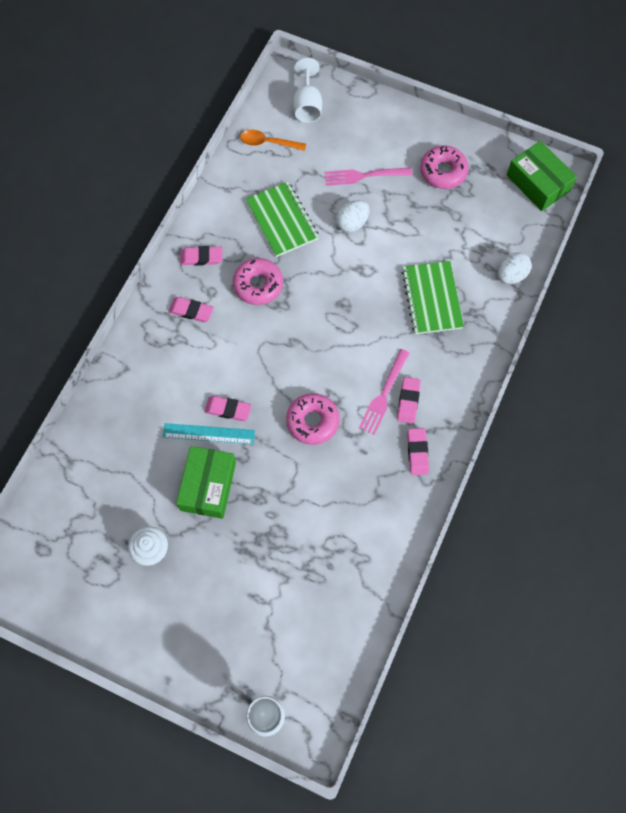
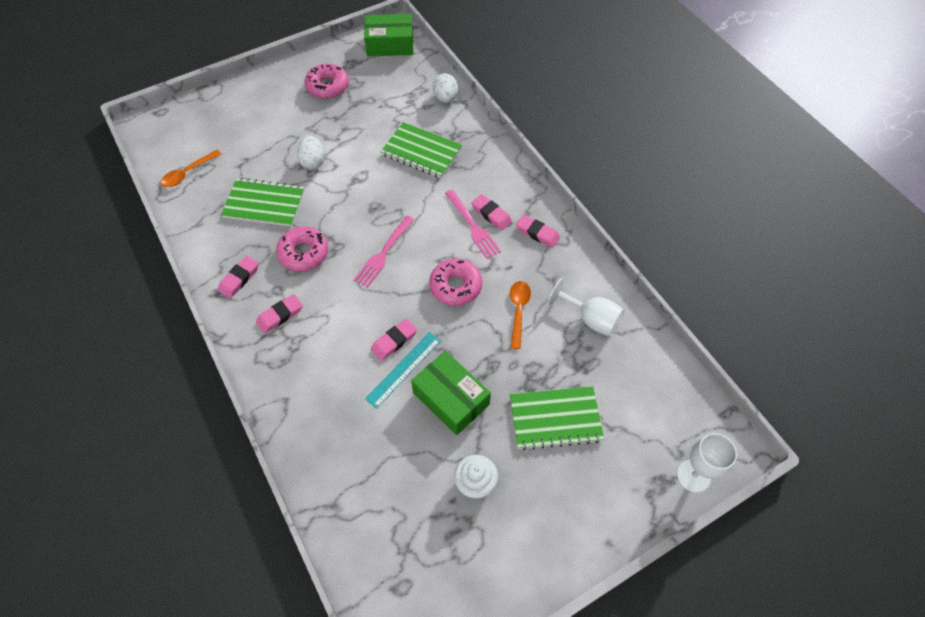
camera: 55 degrees left, 10 degrees down
(245, 577) = (555, 419): none -> green notebook
(307, 105) = (185, 130): white goblet -> white goblet (591, 319)
(325, 486) = (518, 311): none -> orange spoon
(364, 176) = (282, 132): pink fork -> pink fork (383, 253)

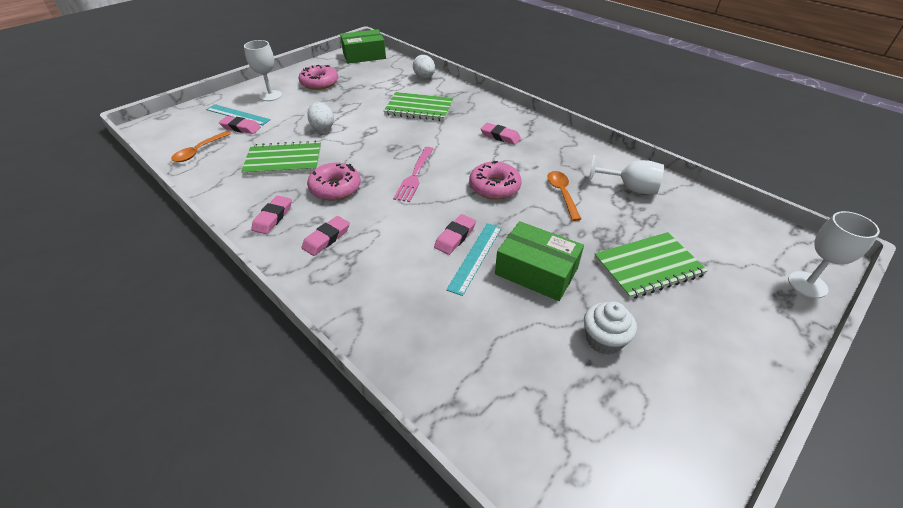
camera: 15 degrees left, 15 degrees down
(233, 124) = (238, 115): none -> turquoise ruler
(272, 99) = (270, 96): none -> white goblet
(472, 226) = (488, 146): pink fork -> none
(537, 233) = (547, 142): pink eraser -> pink eraser (240, 128)

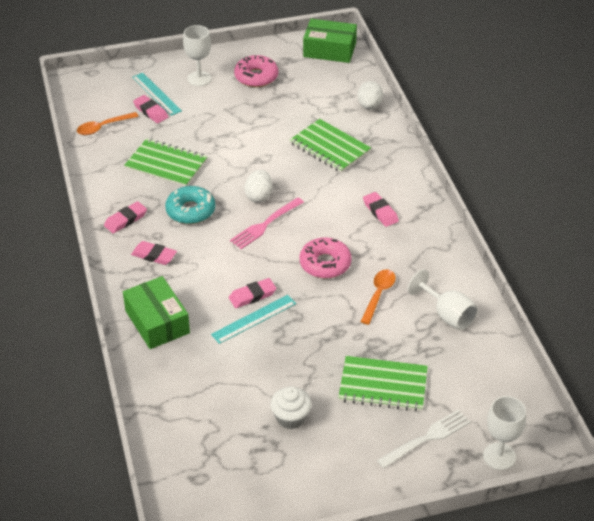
camera: 30 degrees right, 0 degrees up
(322, 127) = (222, 138): white egg -> white egg (259, 196)
(326, 238) = (154, 255): pink eraser -> pink eraser turned 45 degrees clockwise
(335, 188) = (190, 211): pink donut -> turquoise donut
(536, 271) = (290, 350): green box -> green box (157, 322)
(737, 297) = (427, 438): none -> white fork

